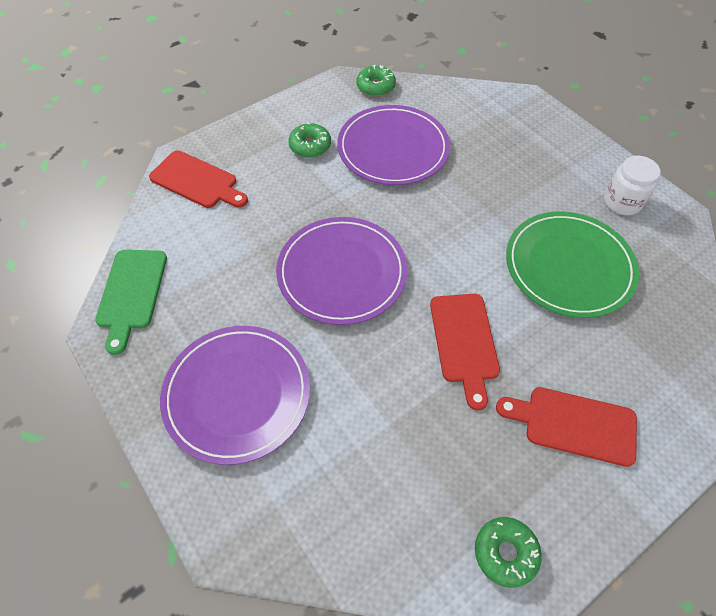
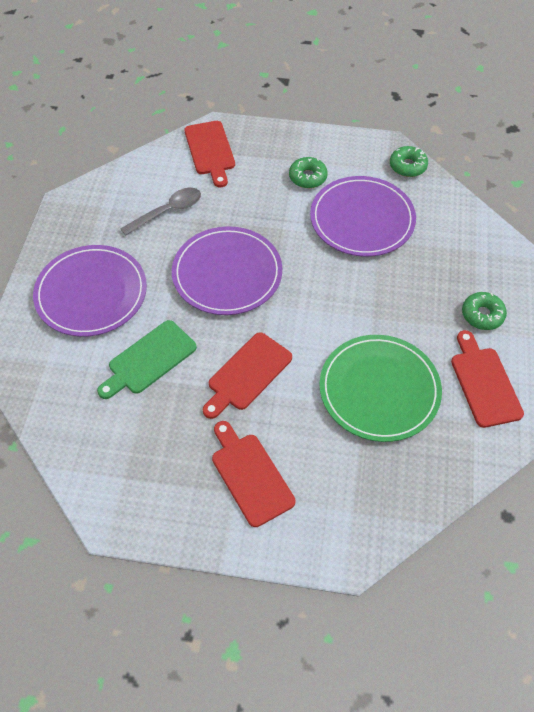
camera: 45 degrees right, 0 degrees up
(132, 293) = (101, 193): green cutting board -> green cutting board (149, 359)
(221, 261) = (167, 211): none -> grey spoon
(505, 553) = (125, 495): green donut -> green donut (482, 315)
(622, 202) = (484, 383): white jar -> red cutting board

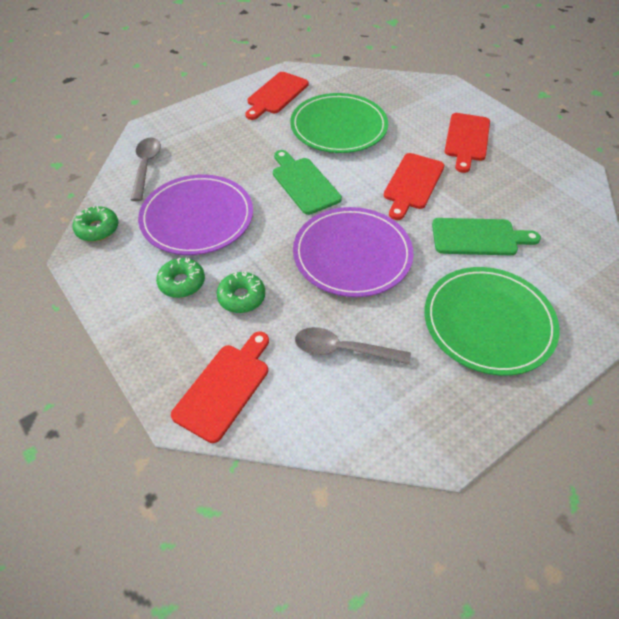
camera: 135 degrees left, 5 degrees down
(91, 293) = (488, 322): purple plate -> green plate
(247, 374) = (413, 184): red cutting board -> red cutting board turned 120 degrees clockwise
(330, 304) = (304, 183): none -> green cutting board
(457, 226) = (146, 167): none -> grey spoon
(482, 315) = (222, 118): green donut -> green donut (241, 297)

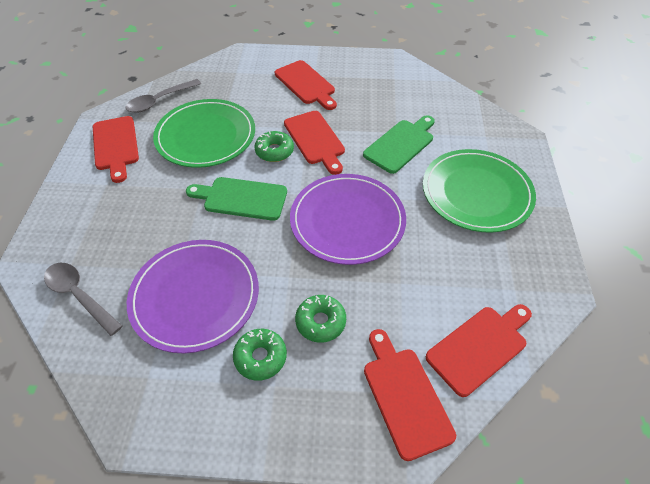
camera: 50 degrees left, 0 degrees up
(97, 229) = (114, 390): green donut -> green donut (274, 151)
(317, 415) = (479, 347): none -> red cutting board
(343, 350) = (433, 289): grey spoon -> grey spoon (160, 101)

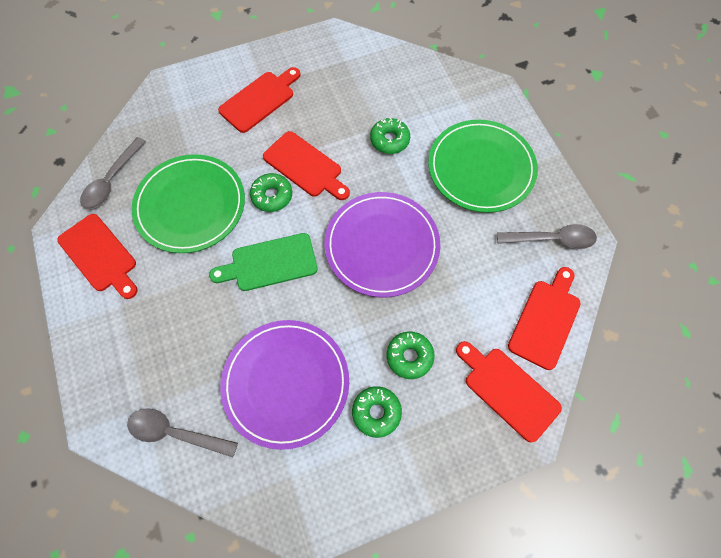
camera: 25 degrees left, 15 degrees up
(306, 84) = (259, 100): red cutting board -> red cutting board turned 75 degrees counterclockwise
(400, 144) = (389, 140): green cutting board -> green donut
(521, 276) = (551, 239): none -> grey spoon

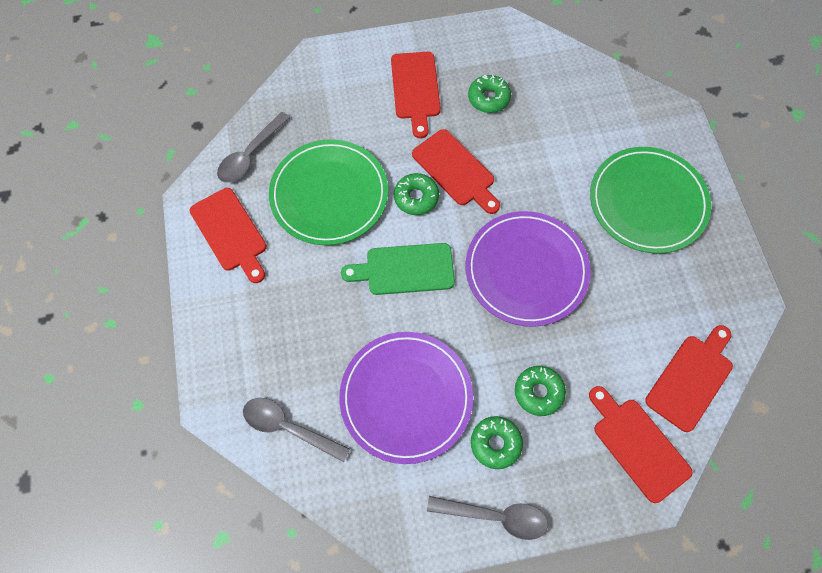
camera: 10 degrees right, 0 degrees up
(259, 100) = (415, 89): red cutting board -> red cutting board turned 120 degrees clockwise
(389, 140) = (551, 155): green donut -> green donut (488, 98)
(551, 239) = (713, 293): grey spoon -> grey spoon (495, 516)

